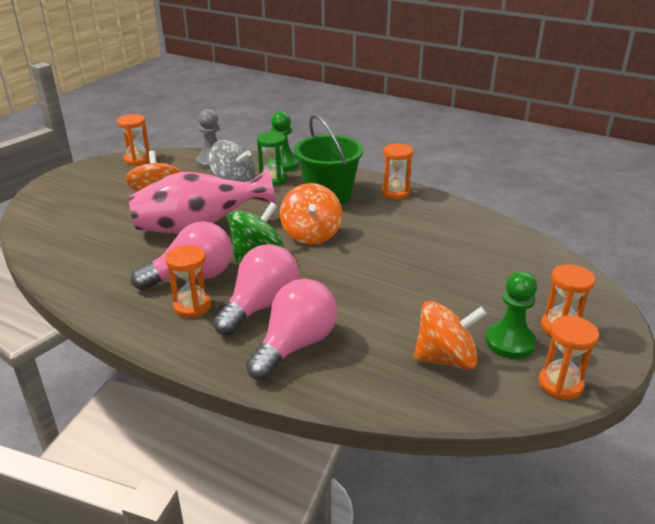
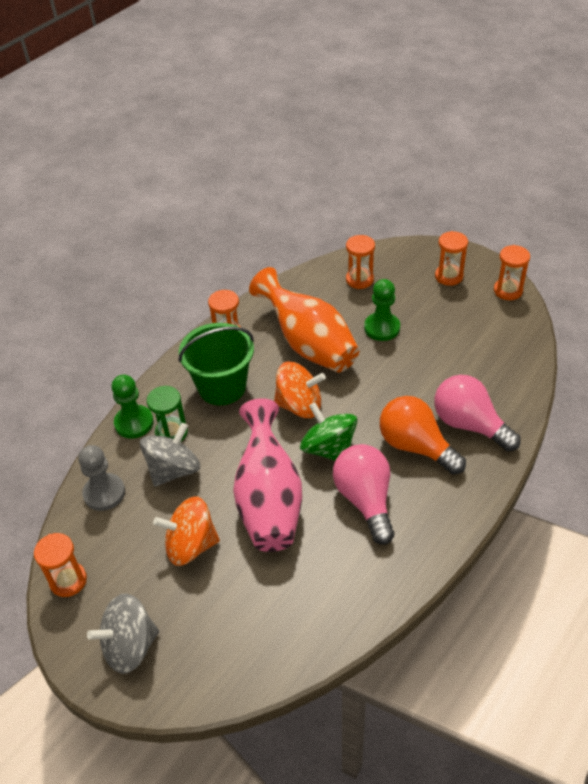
camera: 80 degrees left, 15 degrees up
(77, 185) = (130, 646): none -> grey spinning top
(192, 306) = (414, 497): orange hourglass -> orange hourglass (359, 280)
(261, 306) = (416, 446): pink light bulb -> orange light bulb
(397, 234) = (308, 344): none -> orange vase
(446, 358) = (483, 340): orange spinning top -> none
(510, 342) = (465, 304): green pawn -> green pawn (382, 328)

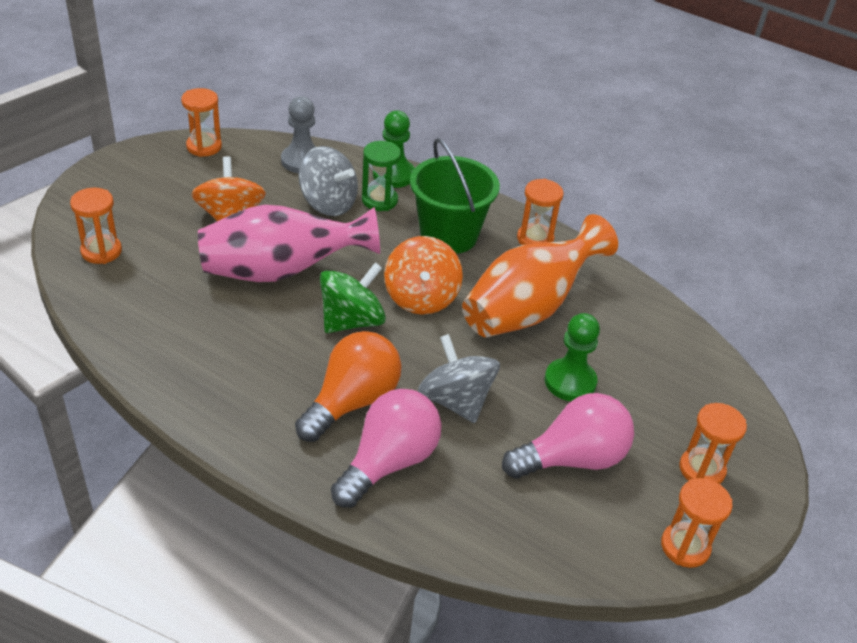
camera: 80 degrees right, 5 degrees down
(130, 646) = (126, 184): grey spinning top -> grey spinning top (456, 401)
(359, 280) = (667, 363): orange hourglass -> orange hourglass (101, 251)
(365, 500) = (271, 349): pink light bulb -> pink light bulb (572, 459)

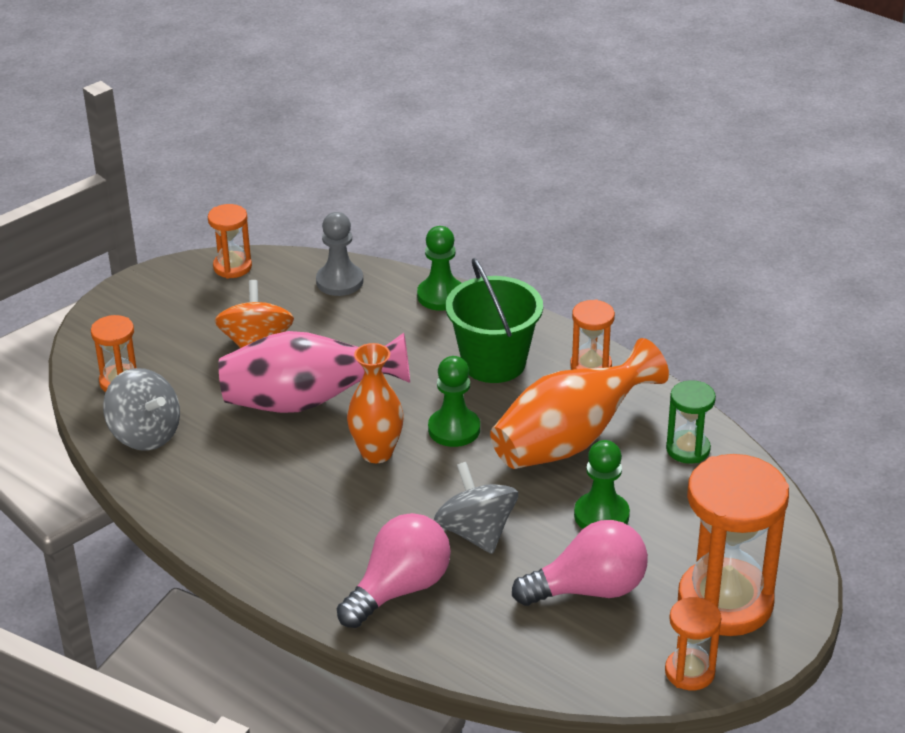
camera: 10 degrees right, 5 degrees down
(328, 203) = (364, 329): grey spinning top -> grey spinning top (145, 434)
(351, 321) = (377, 453): green spinning top -> orange vase
(352, 402) = (368, 532): orange light bulb -> none
(379, 200) = (421, 325): green hourglass -> green hourglass (688, 449)
(421, 298) = (454, 429): orange spinning top -> green pawn
(701, 469) = (725, 602): orange hourglass -> orange hourglass, size x1.99

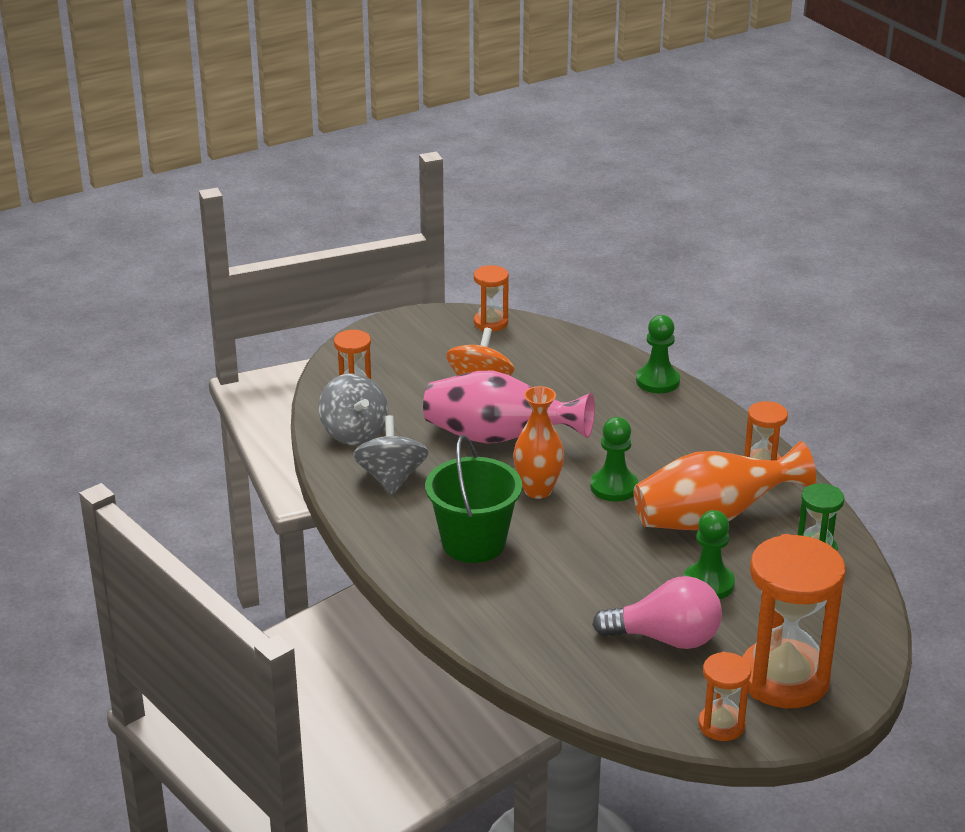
camera: 20 degrees right, 5 degrees down
(339, 281) = (575, 352): grey pawn -> none
(399, 589) = (502, 598): pink light bulb -> none
(476, 532) = (591, 571): grey spinning top -> grey spinning top (391, 478)
(494, 363) = (676, 443): green bucket -> green bucket (473, 543)

